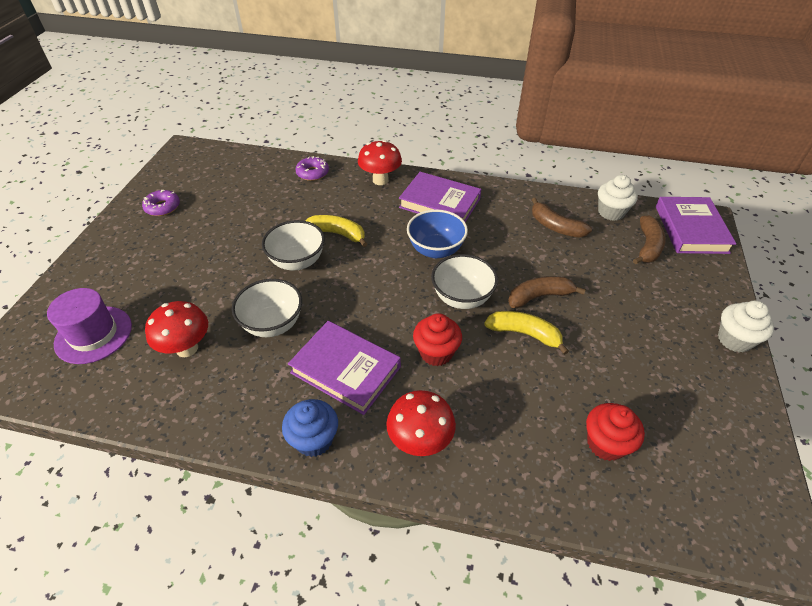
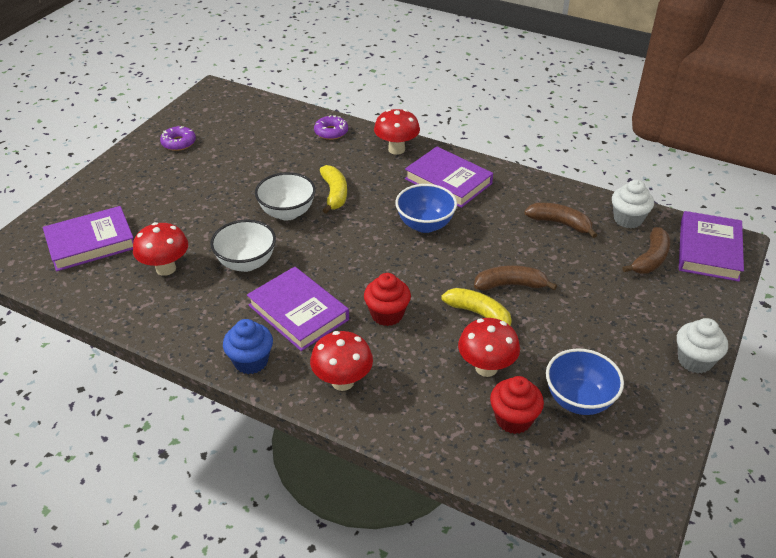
camera: 15 degrees right, 5 degrees down
(93, 334) = (91, 243): purple hat -> purple book
(337, 234) = (334, 194): yellow banana -> yellow banana turned 45 degrees clockwise
(462, 298) = (432, 272): white bowl -> none
(555, 227) = (560, 223): brown banana -> brown banana turned 150 degrees clockwise
(555, 391) = (486, 368): none -> red mushroom
(655, 406) = (579, 400): none -> blue bowl

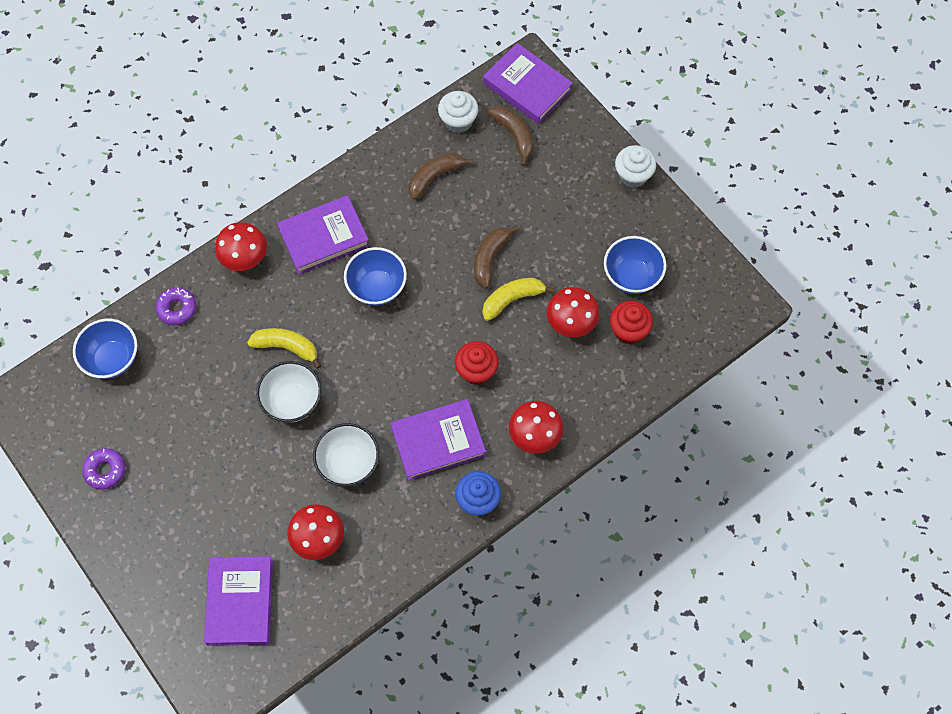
camera: 65 degrees left, 25 degrees up
(271, 118) = (112, 359): none -> blue bowl

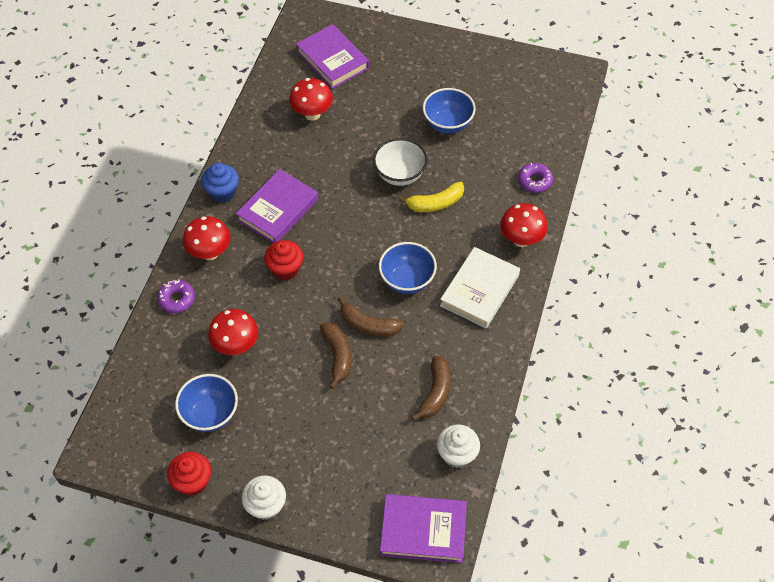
camera: 145 degrees right, 10 degrees down
(105, 470) = (481, 72): purple donut -> purple donut (177, 299)
(112, 359) = (544, 128): blue bowl -> blue bowl (448, 124)
(324, 237) = (480, 290): purple book -> white book
(348, 463) = (329, 163): white bowl -> none
(512, 299) = (296, 335): yellow banana -> none
(514, 135) = (398, 474): brown banana -> brown banana (368, 325)
(628, 330) = (186, 369): red cupcake -> red cupcake (193, 482)

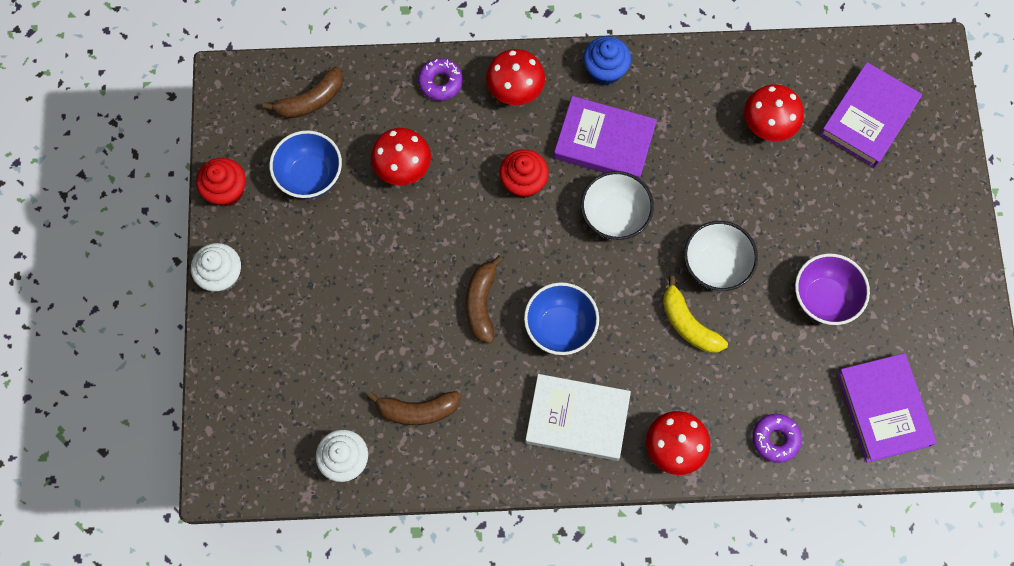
camera: 70 degrees right, 15 degrees up
(337, 221) = (614, 216): none -> white bowl
(337, 355) = (428, 283): brown banana -> brown banana (311, 100)
(423, 530) = (242, 451): purple book -> purple book (883, 409)
(448, 124) = (824, 298): blue bowl -> purple bowl

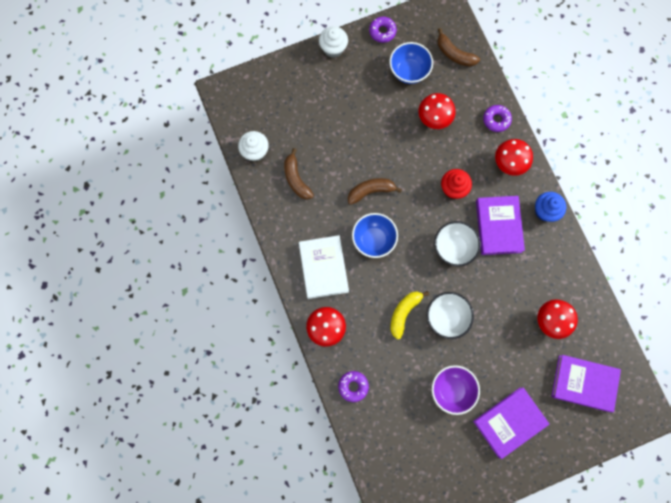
camera: 70 degrees right, 5 degrees up
(227, 191) = (382, 31): red cupcake -> purple donut
(883, 409) = (396, 447): purple book -> purple book (509, 422)

